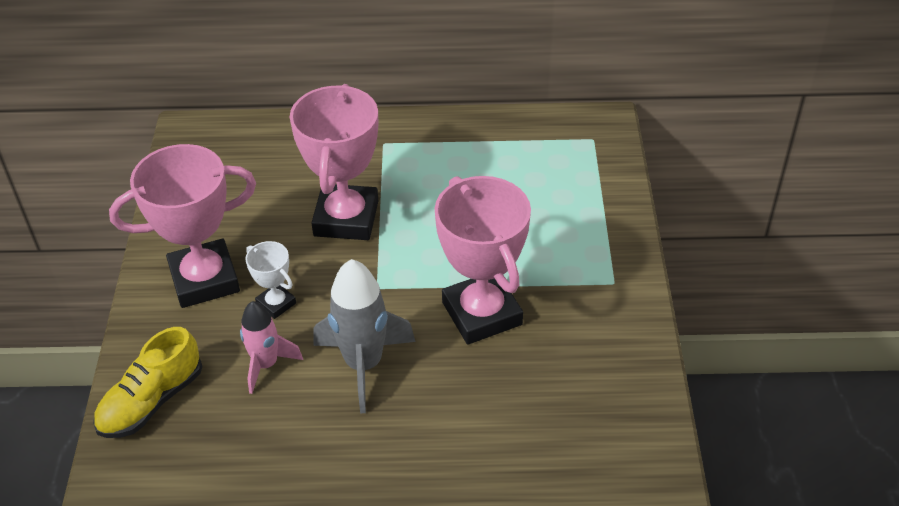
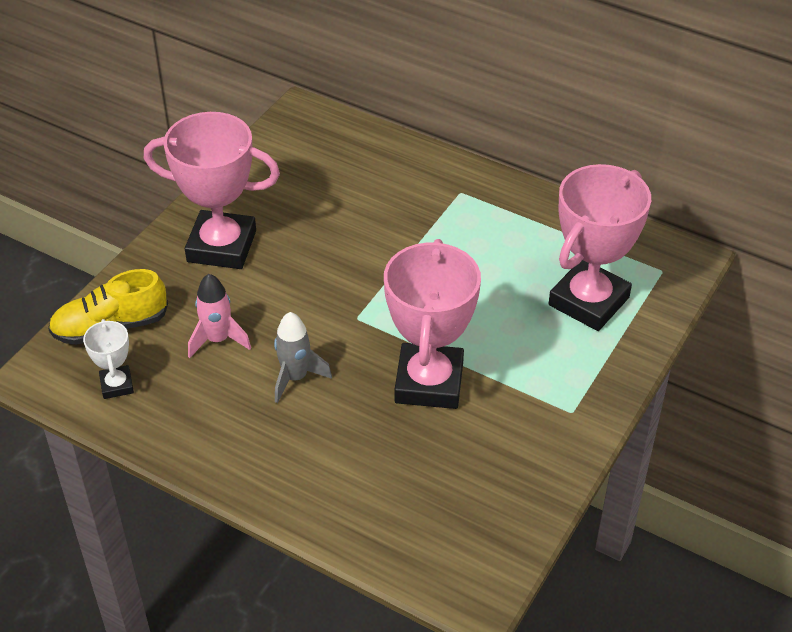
camera: 30 degrees right, 0 degrees up
(276, 303) = (263, 293): white trophy -> white trophy (117, 385)
(346, 218) = (376, 246): pink trophy -> pink trophy (588, 301)
(363, 364) = (295, 377): grey rocket -> grey rocket, size x0.63

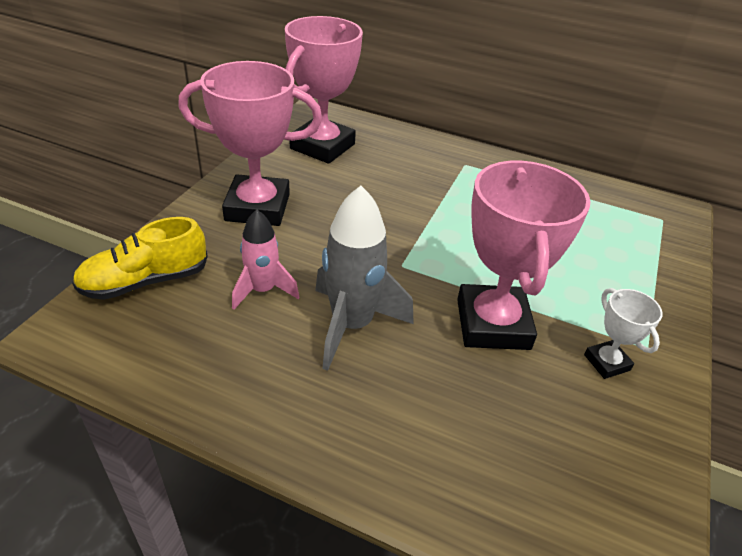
camera: 10 degrees left, 5 degrees down
(117, 385) = (151, 342): white trophy -> white trophy (606, 362)
(295, 377) = (352, 325): grey rocket -> grey rocket, size x1.59
(588, 301) = (613, 245): pink trophy -> pink trophy (322, 146)

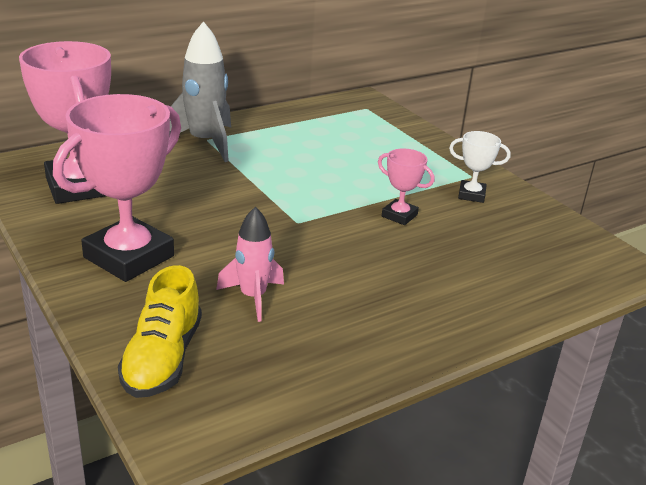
camera: 55 degrees left, 10 degrees down
(352, 325) = (341, 272): grey rocket -> grey rocket (204, 143)
(492, 324) = (399, 216): pink trophy -> pink trophy, size x0.48

